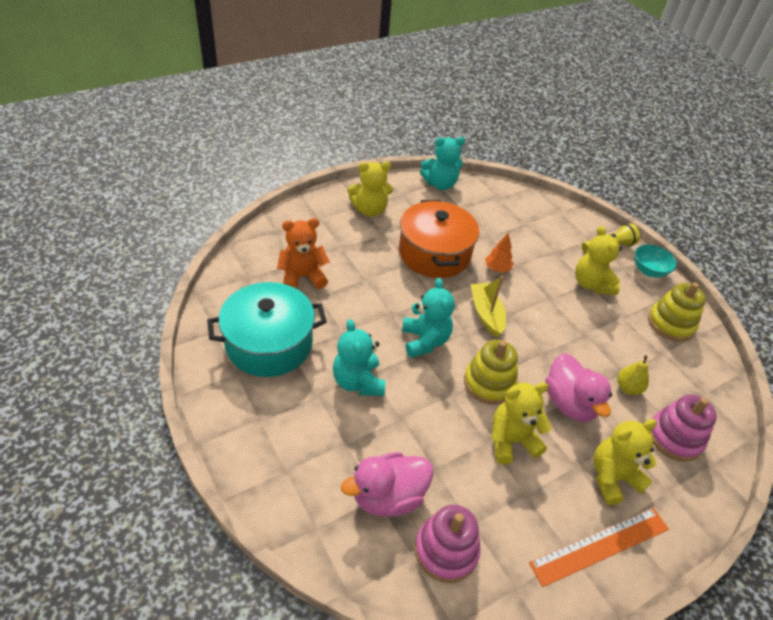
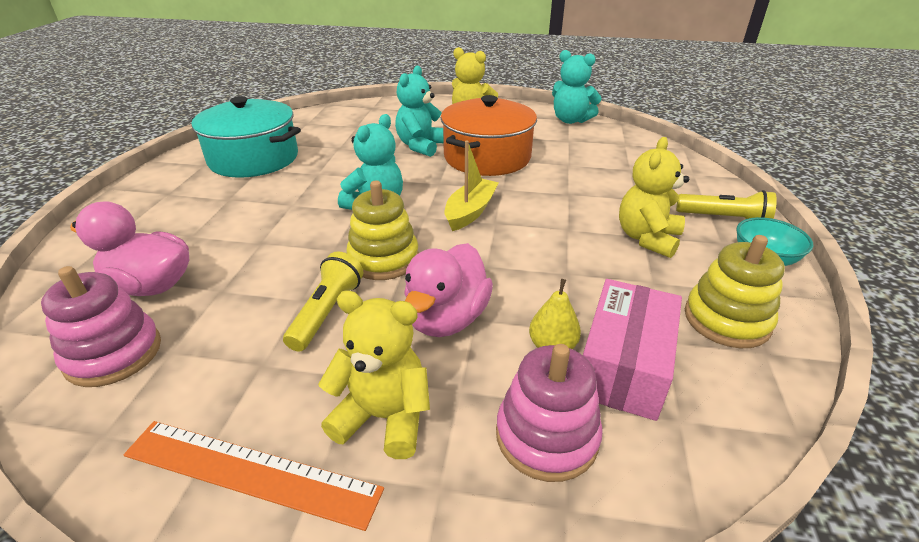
camera: 45 degrees right, 10 degrees down
(302, 277) = (346, 134): orange teddy bear -> none
(358, 382) = (272, 205): turquoise teddy bear -> turquoise teddy bear (421, 146)
(497, 268) = (539, 187): orange tree -> none
(511, 440) = (327, 312): yellow teddy bear -> yellow flashlight
(662, 379) = (624, 365): none -> pink box

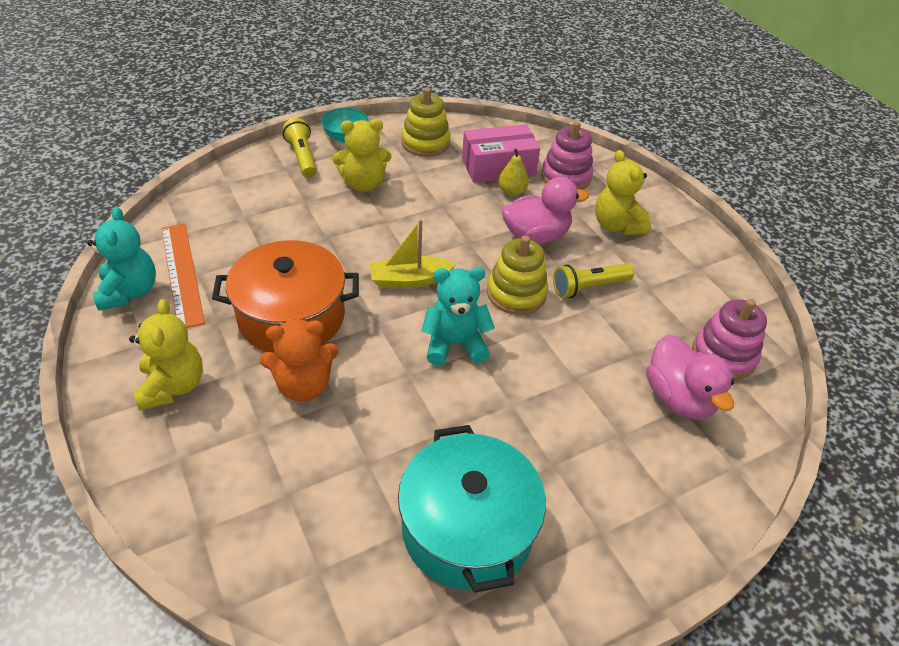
camera: 130 degrees left, 10 degrees up
(250, 472) = (686, 248): orange ruler -> orange ruler (182, 273)
(421, 146) = (303, 385): turquoise teddy bear -> orange teddy bear

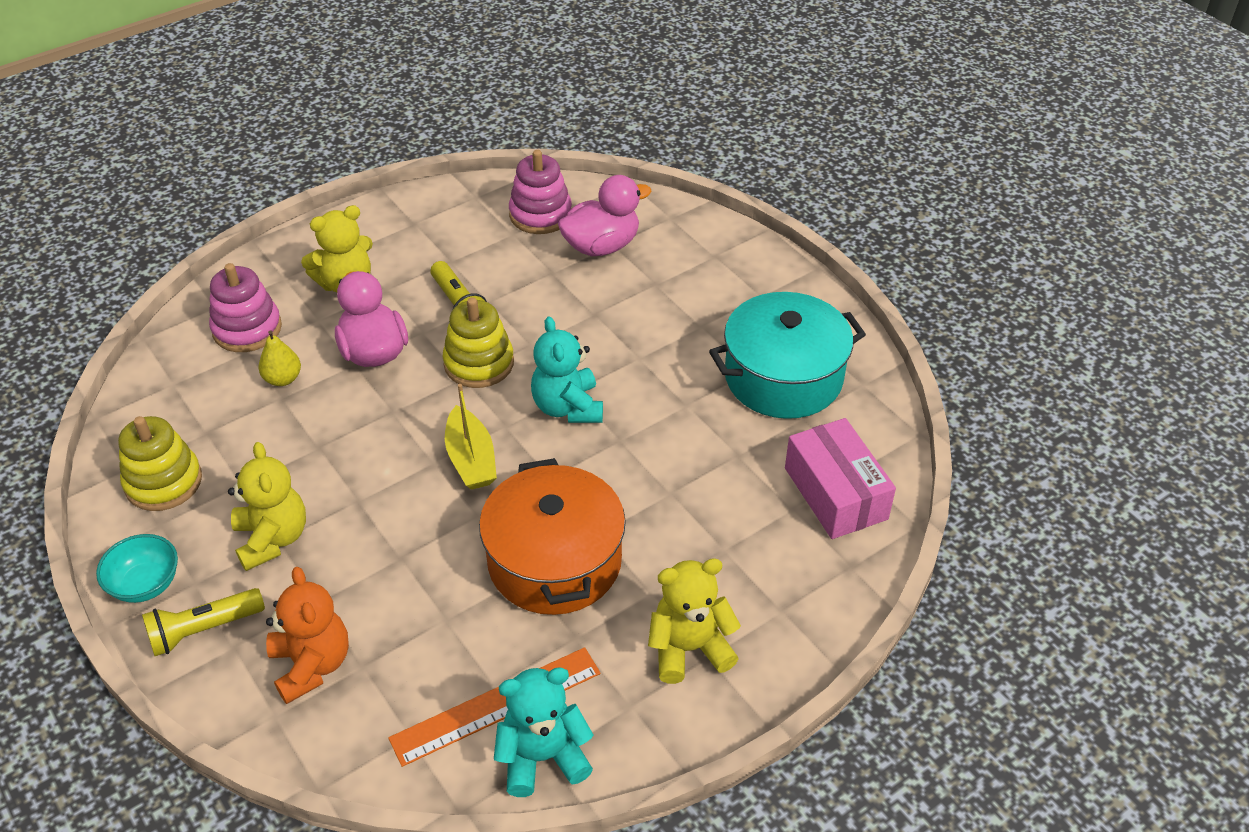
camera: 95 degrees left, 0 degrees up
(303, 385) = (656, 526): orange teddy bear -> orange teddy bear (312, 665)
(498, 167) = (225, 396): pink box -> pink box (835, 493)

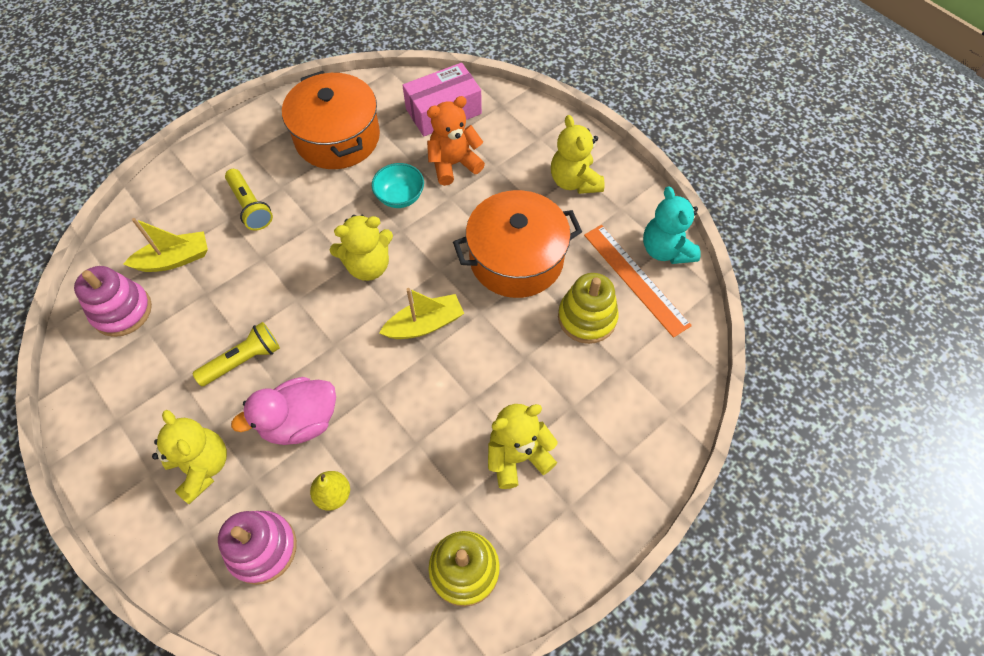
camera: 95 degrees left, 15 degrees up
(145, 584) = (576, 547): turquoise bowl -> turquoise bowl (400, 197)
(204, 630) = (611, 485): yellow flashlight -> yellow flashlight (250, 206)
(312, 665) = (627, 398): orange teddy bear -> orange teddy bear (453, 164)
(479, 363) = (317, 334): yellow stacking toy -> yellow stacking toy (587, 318)
(568, 407) = (368, 265): turquoise teddy bear -> yellow teddy bear
(601, 246) = (174, 259): pink duck -> yellow boat
(783, 377) = (337, 137): turquoise pot -> orange pot

